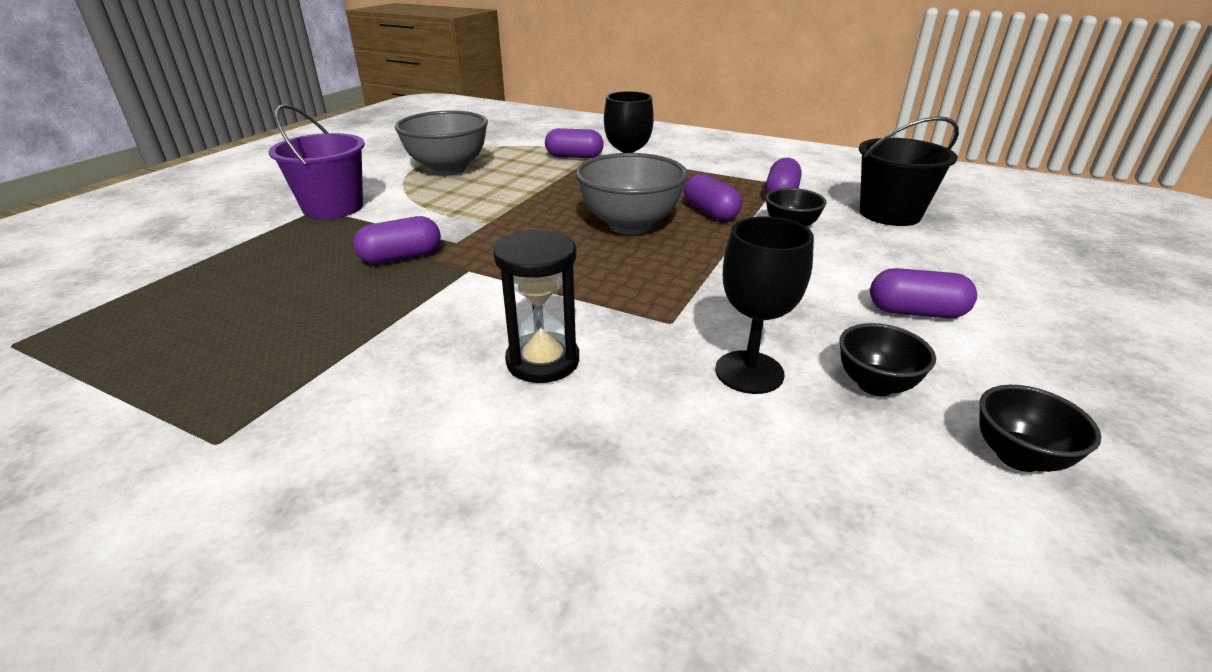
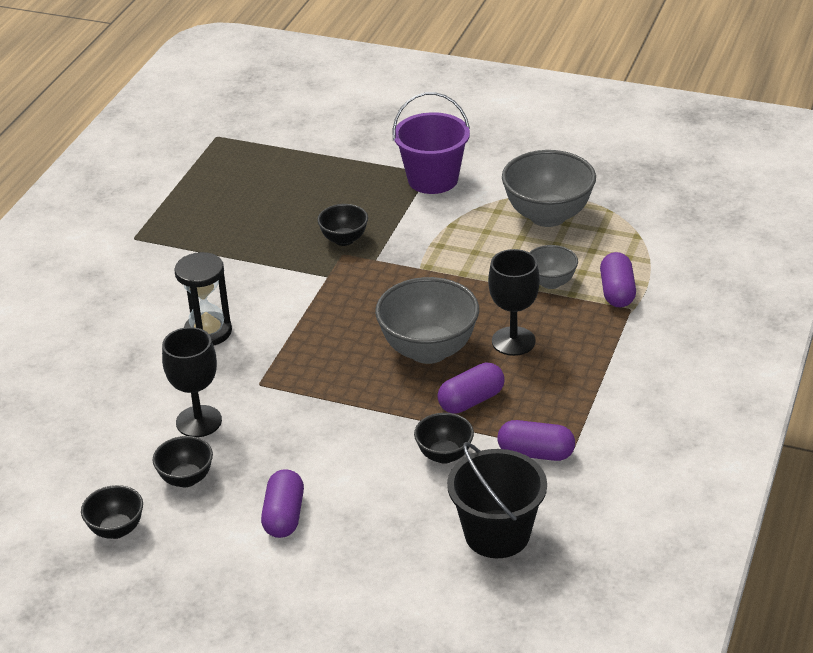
camera: 85 degrees right, 5 degrees up
(401, 257) = (344, 239): purple capsule -> black bowl
(548, 175) = (551, 282): none -> grey bowl

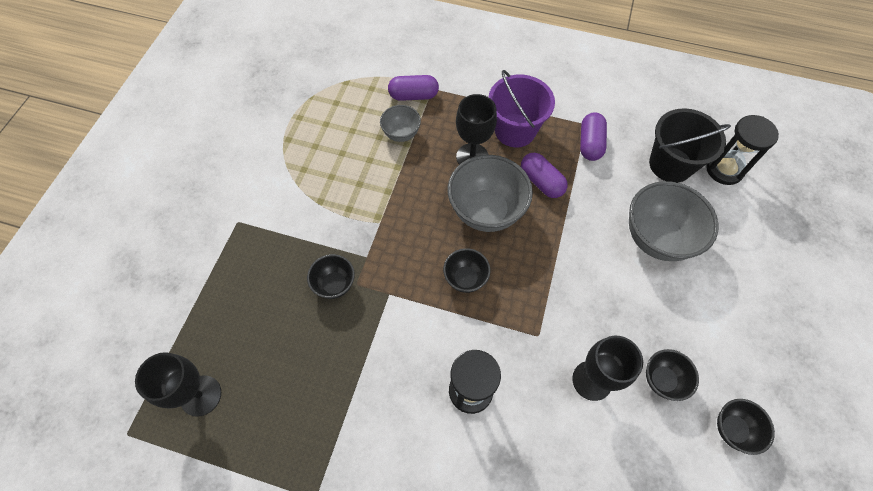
camera: 95 degrees left, 25 degrees up
(242, 169) = (201, 395): none -> black goblet
(284, 516) = (686, 298): purple capsule -> none
(433, 179) = (249, 218): purple bucket -> purple bucket (515, 130)
(444, 455) = (601, 197): black bowl -> black bowl (465, 278)
(485, 594) = (724, 170): none -> black hourglass
(548, 216) = (314, 135): grey bowl -> grey bowl (657, 238)

